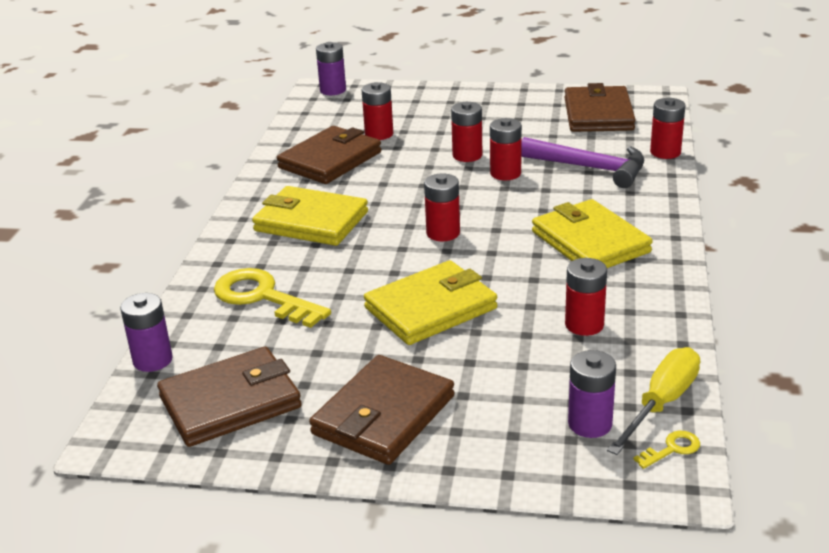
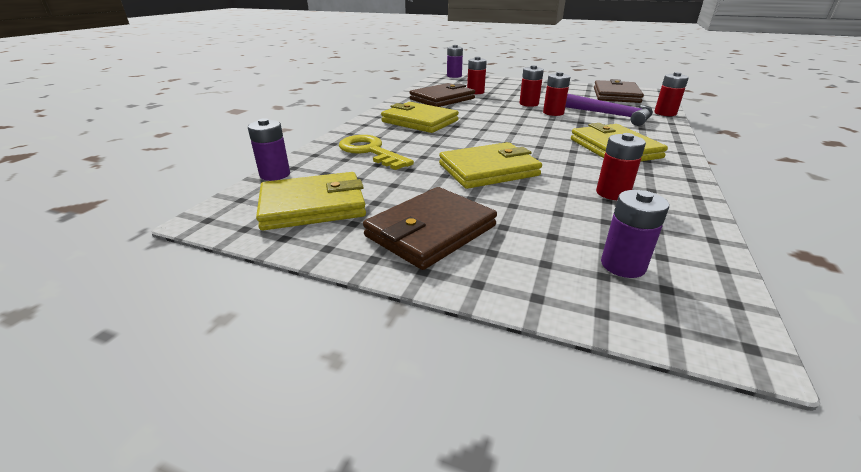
camera: 10 degrees right, 0 degrees up
(230, 402) = (313, 206): brown wallet -> yellow wallet
(443, 233) = (506, 134): red battery -> none
(661, 403) = (695, 258): yellow screwdriver -> none
(672, 449) = (716, 301): yellow key -> none

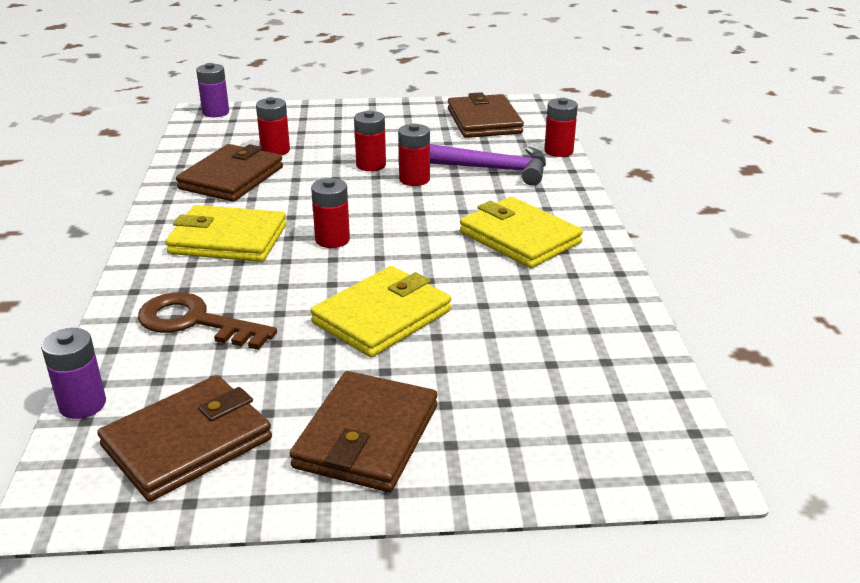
camera: 25 degrees left, 0 degrees up
(313, 206) = (187, 442): yellow wallet -> brown wallet
(370, 151) = (195, 322): yellow key -> brown key
(612, 193) = (543, 318): red battery -> red battery (332, 240)
(623, 265) = (587, 420): purple battery -> none

